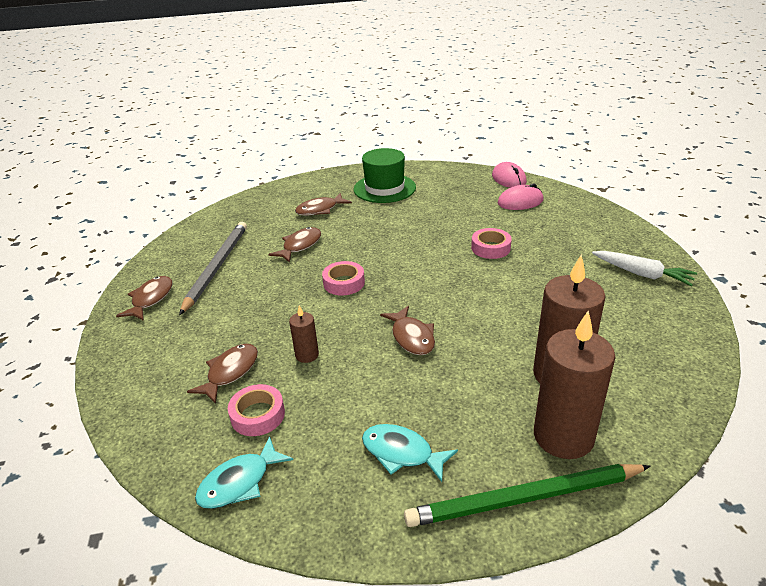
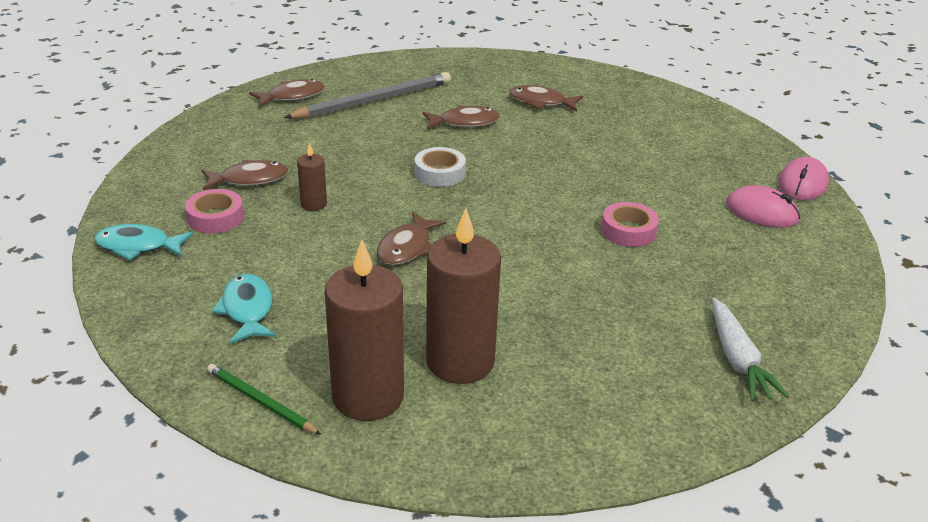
camera: 45 degrees right, 0 degrees up
(344, 283) = (440, 173): pink tape -> white tape
(384, 188) = (641, 117): green hat -> none
(524, 498) = (260, 402): green pencil -> green pencil, size x0.54

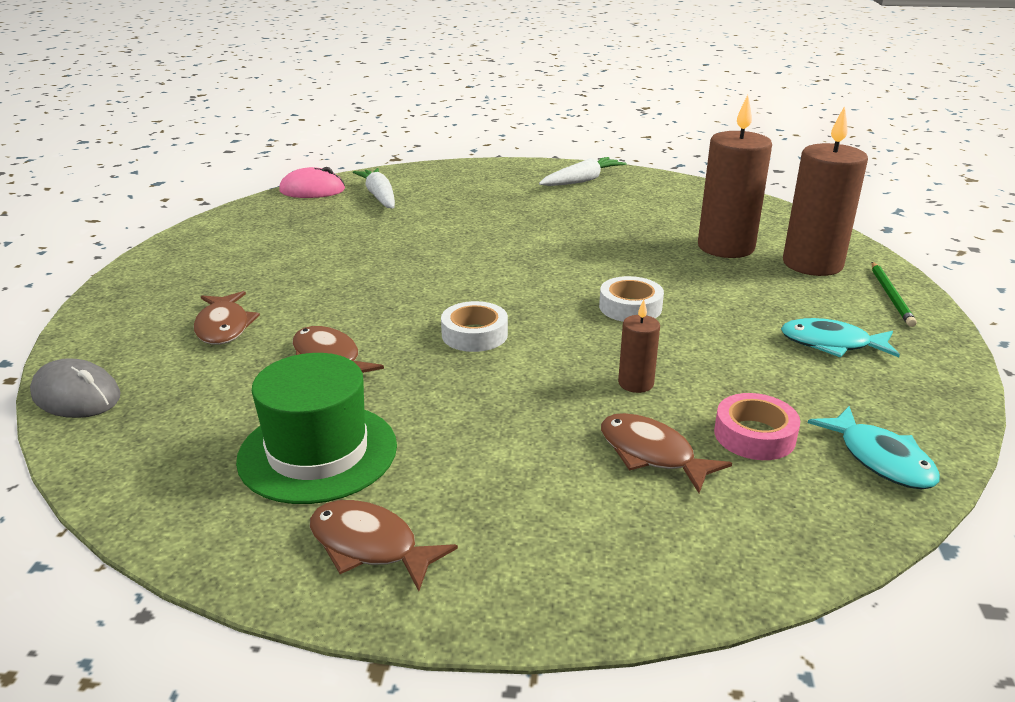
camera: 120 degrees left, 5 degrees down
(247, 310) = (831, 344): turquoise fish -> turquoise fish turned 60 degrees clockwise
(374, 100) = (318, 452): grey pencil -> green hat
(407, 247) = (630, 307): brown fish -> white tape
(499, 59) = (76, 396): none -> grey mouse
(628, 231) = (471, 231): pink tape -> none
(761, 212) = (379, 196): pink mouse -> white carrot

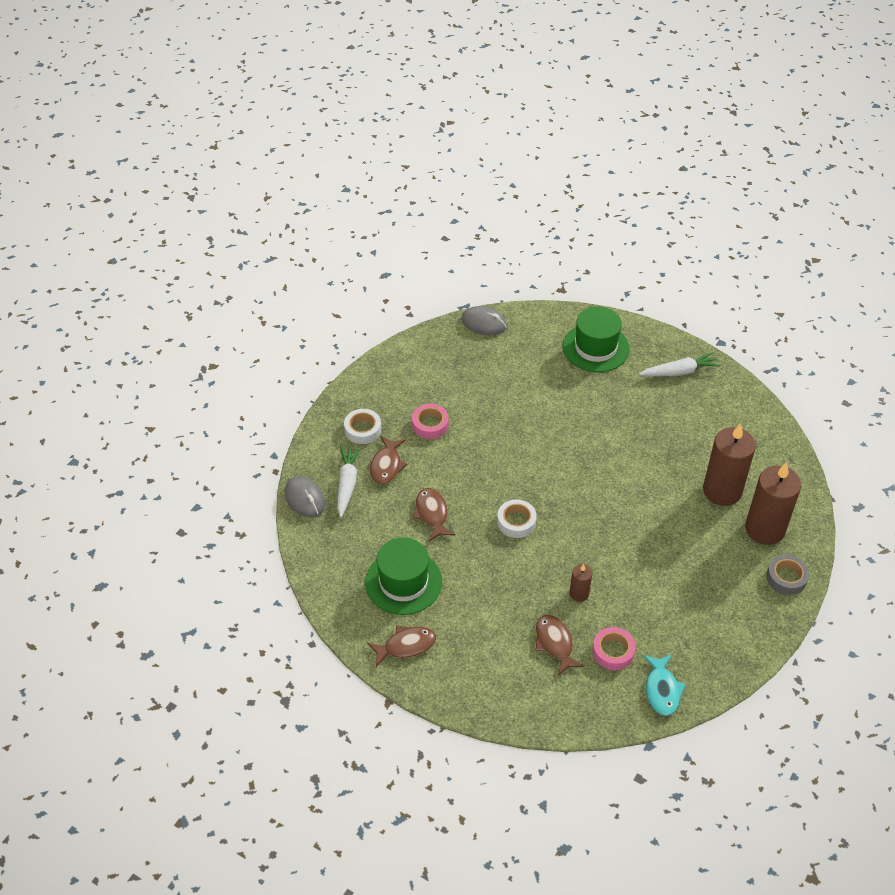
camera: 25 degrees right, 20 degrees up
(279, 276) = (430, 424): none -> pink tape
(312, 190) = (484, 323): pink mouse -> grey mouse
(370, 546) = (406, 646): brown fish -> brown fish turned 105 degrees clockwise
(379, 196) = (526, 347): white carrot -> white carrot (347, 483)
(468, 183) = (595, 347): none -> green hat
(630, 307) = (618, 529): white tape -> white tape (363, 429)
(831, 344) = (710, 604): turquoise fish -> none
(891, 296) = (786, 578): green pencil -> grey tape

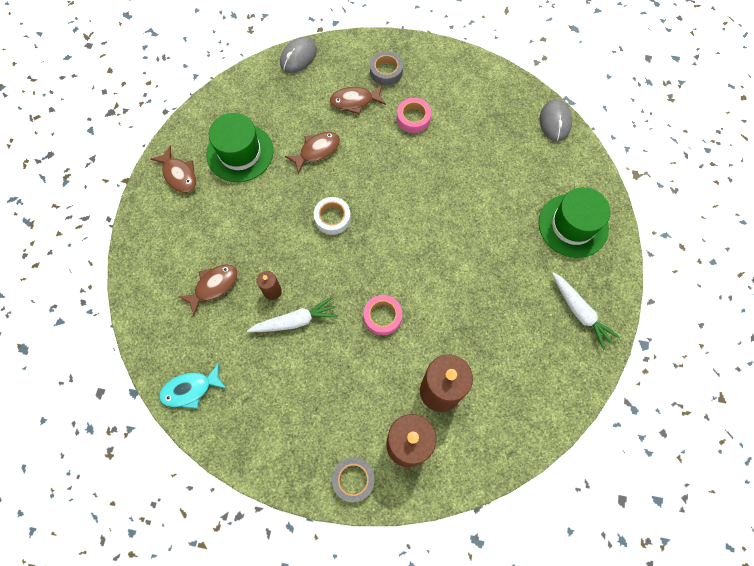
camera: 70 degrees right, 20 degrees up
(347, 483) = (324, 80): white carrot -> white carrot (295, 321)
(363, 429) = (386, 71): white tape -> grey tape
(613, 651) = (219, 336): pink tape -> pink tape (382, 316)

